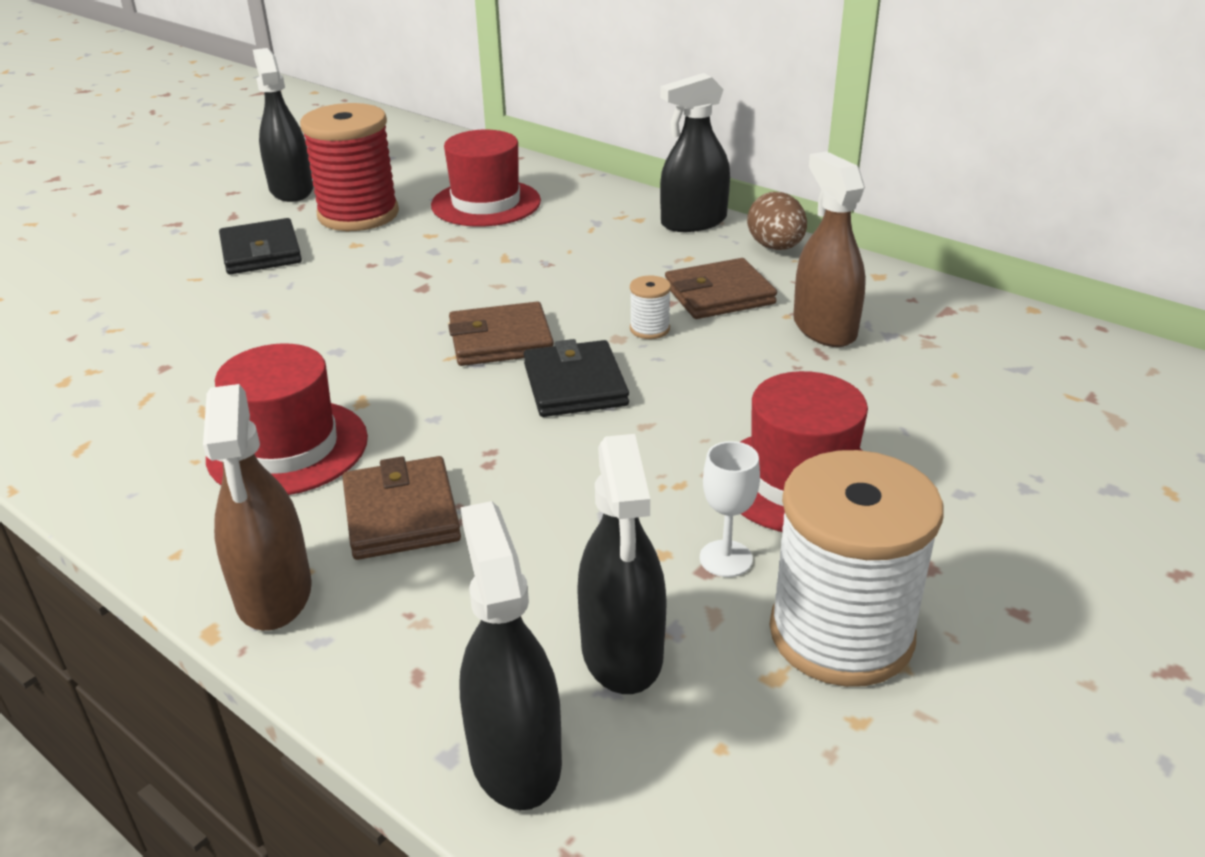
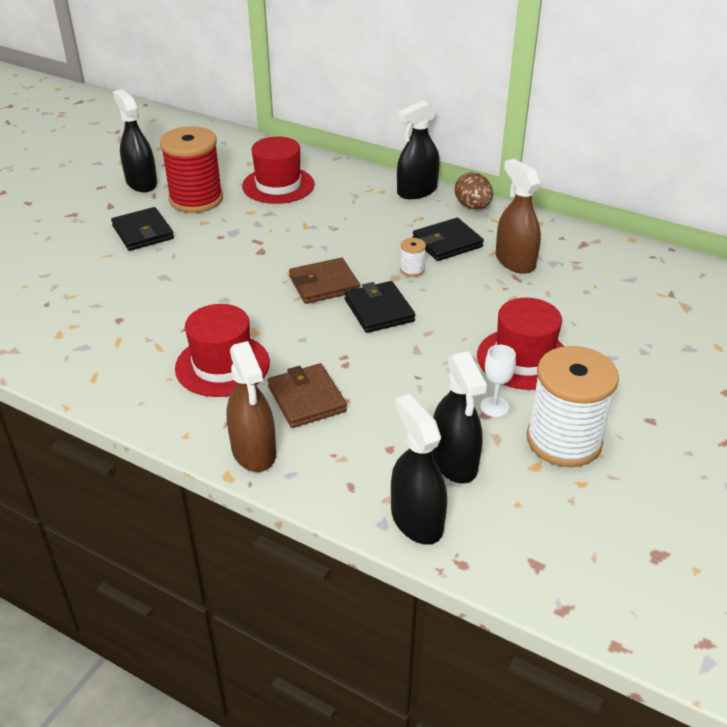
camera: 10 degrees left, 5 degrees up
(719, 295) = (447, 243): brown wallet -> black wallet

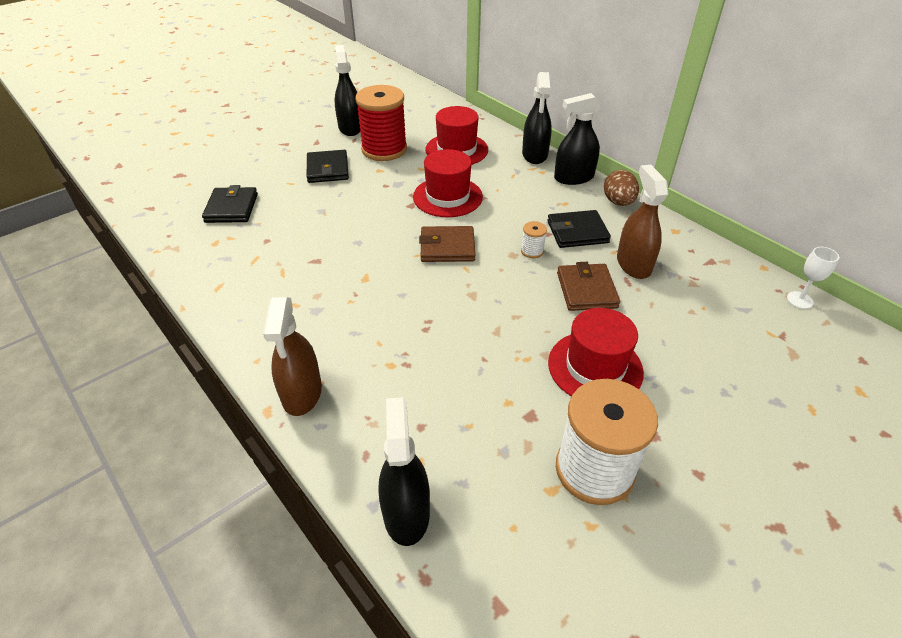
camera: 20 degrees right, 5 degrees up
(222, 365) = (322, 302): red hat -> red hat (447, 197)
(306, 399) = (374, 354): brown wallet -> brown wallet (586, 290)
(379, 310) = (482, 283): black wallet -> black wallet (231, 208)
(454, 462) = (474, 460): black spray bottle -> black spray bottle (534, 155)
(494, 407) = (542, 411): white goblet -> white goblet (799, 300)

